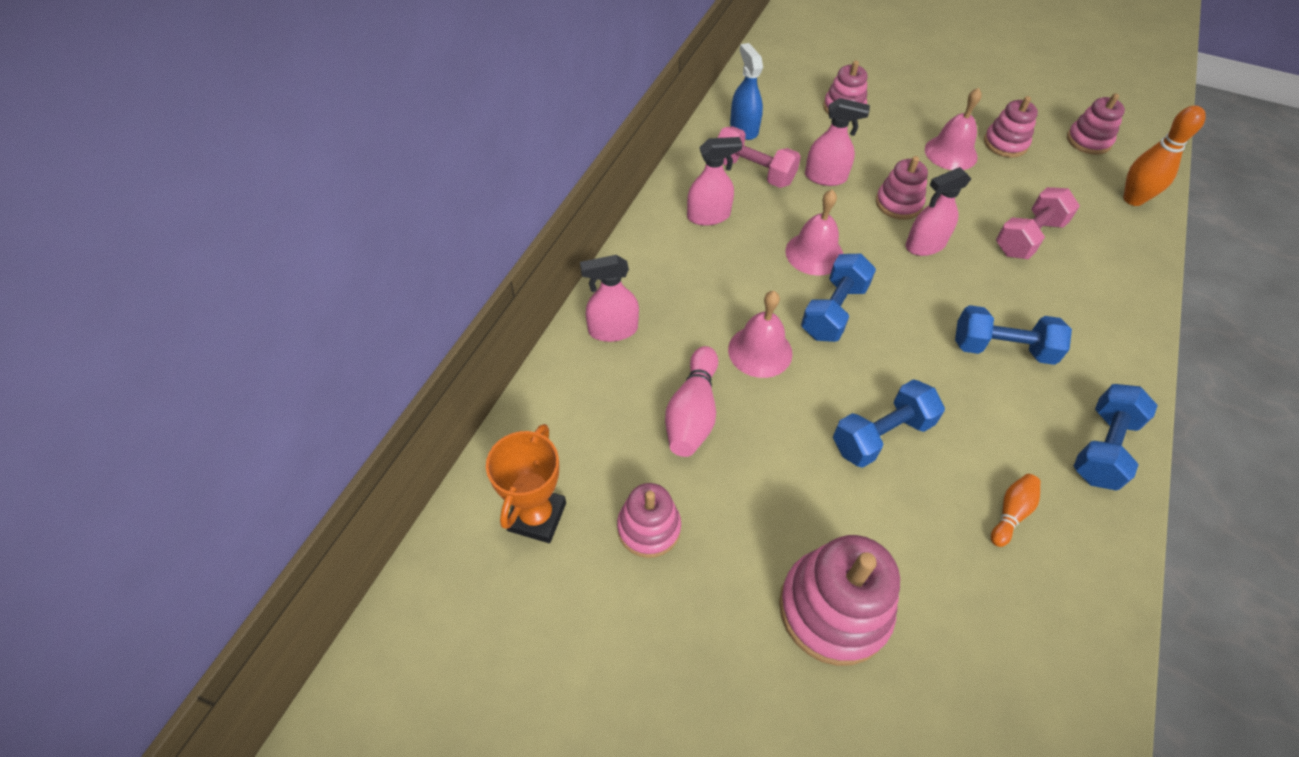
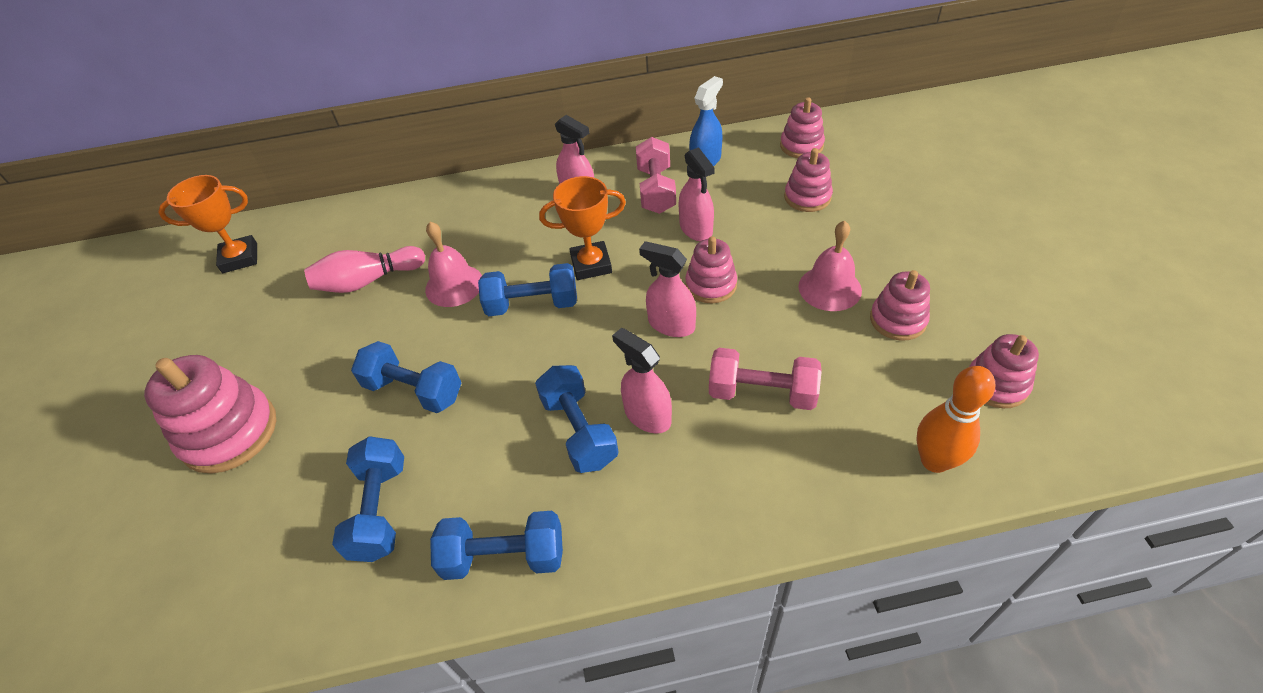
camera: 60 degrees right, 5 degrees down
(612, 330) = (419, 209): pink spray bottle -> pink spray bottle (647, 415)
(649, 528) = (255, 309): pink stacking toy -> pink stacking toy (801, 146)
(814, 253) = (591, 265): pink bell -> orange trophy
(1011, 513) = (380, 510): orange bowling pin -> blue dumbbell

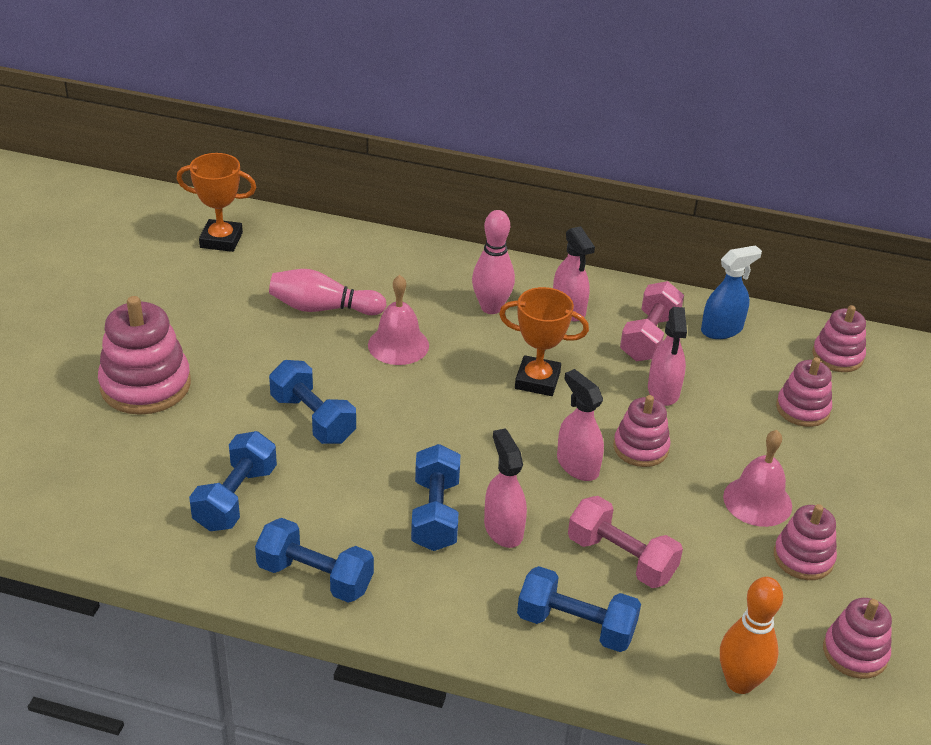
camera: 20 degrees right, 10 degrees down
(515, 219) = (491, 307): none -> pink bowling pin
(532, 304) = (459, 392): blue dumbbell -> blue dumbbell (576, 626)

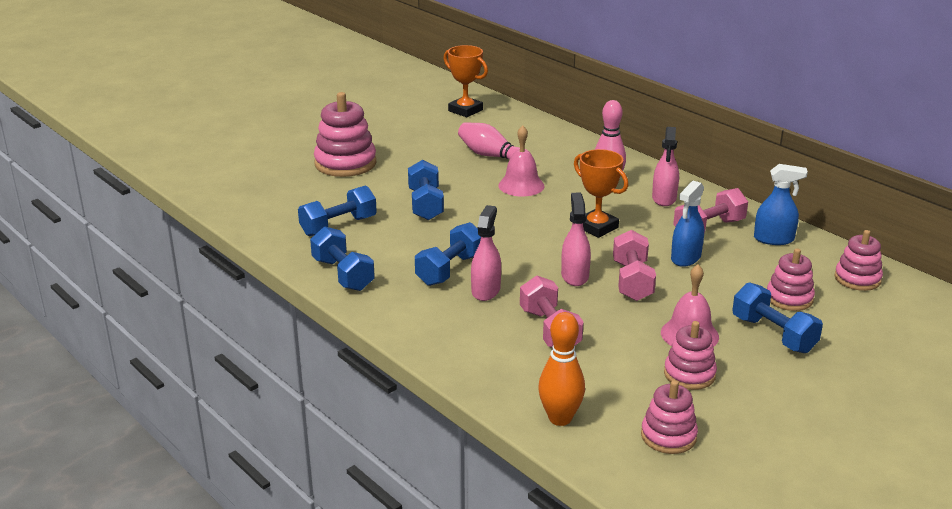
camera: 35 degrees right, 10 degrees down
(576, 626) = (478, 351): blue dumbbell -> blue dumbbell (773, 334)
(640, 448) = (632, 281): pink stacking toy -> pink dumbbell
(663, 391) = (685, 258): pink spray bottle -> blue spray bottle

